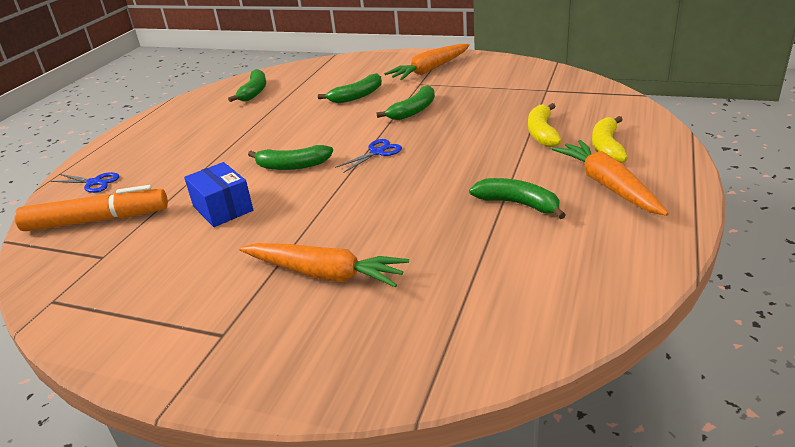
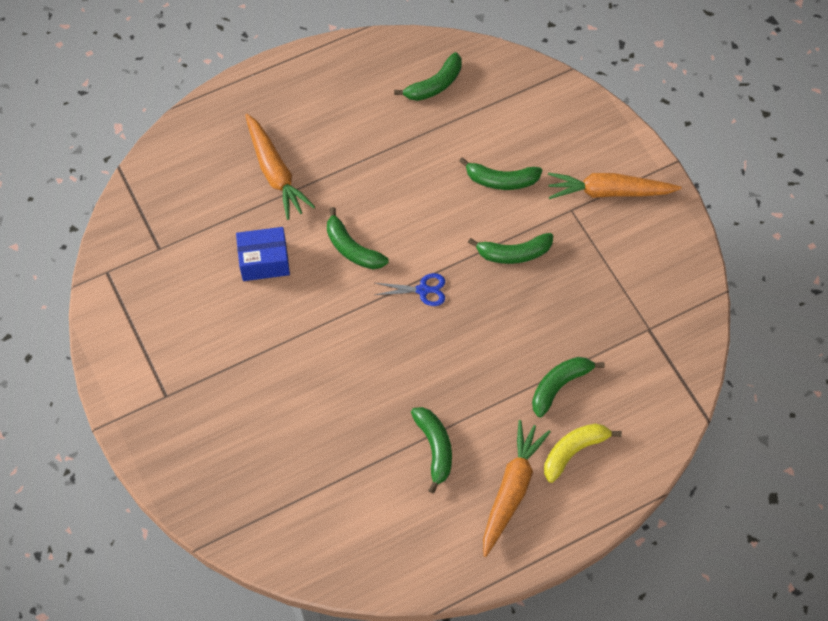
camera: 40 degrees right, 30 degrees up
(94, 183) = (214, 136): blue scissors -> none
(96, 220) = (183, 196): orange marker -> none
(223, 208) = (264, 261): blue box -> blue box turned 75 degrees clockwise
(324, 274) = (258, 397): orange carrot -> orange carrot (275, 172)
(542, 133) = (559, 385): yellow banana -> green banana

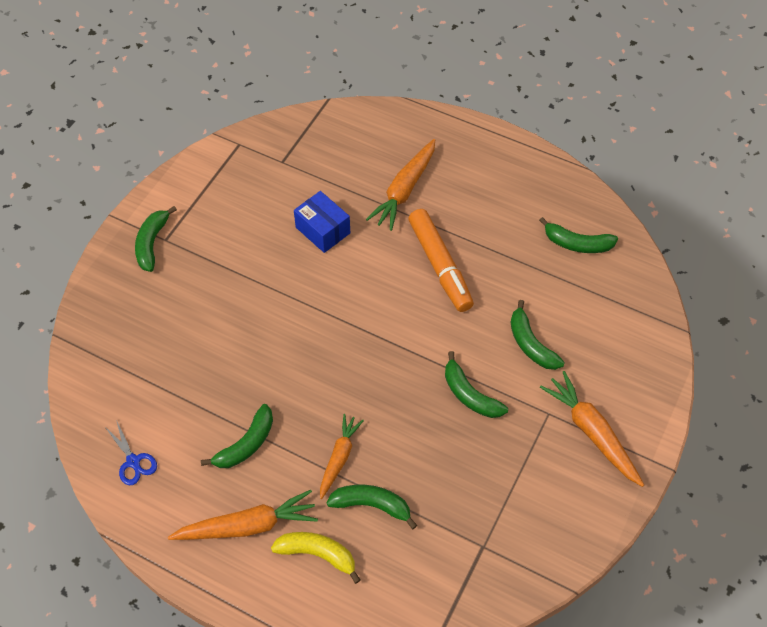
camera: 55 degrees right, 5 degrees down
(352, 248) = (380, 279): green banana -> green banana (152, 243)
(374, 195) = (440, 265): none -> orange marker
(423, 290) = (382, 349): blue scissors -> blue scissors (133, 461)
(500, 384) = (339, 458): none -> orange carrot

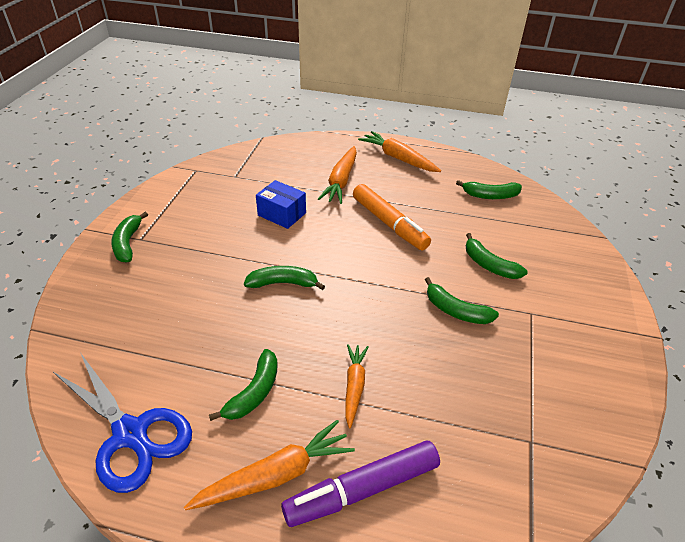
camera: 15 degrees left, 15 degrees down
(133, 461) = (130, 433): blue scissors -> blue scissors, size x2.15
(318, 554) = (363, 489): yellow banana -> purple marker
(372, 505) = (403, 425): green banana -> green banana (283, 283)
(592, 432) = (576, 321): orange carrot -> orange carrot (398, 158)

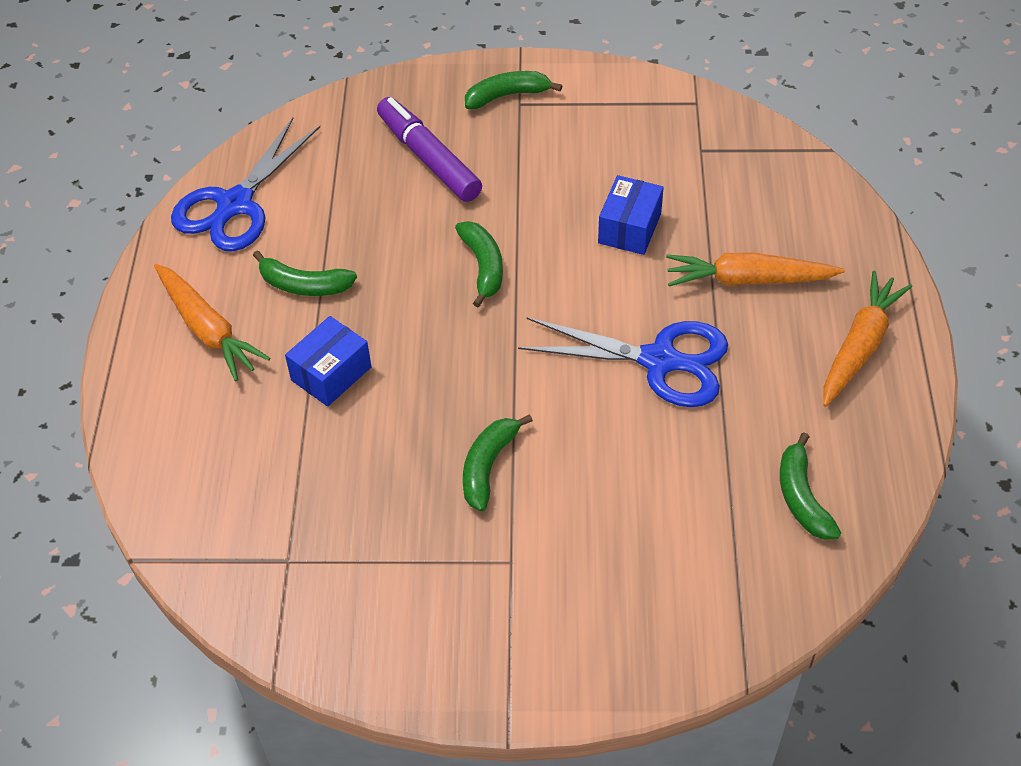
camera: 80 degrees right, 10 degrees up
(354, 386) = (331, 374): orange carrot -> blue box
(363, 489) = (203, 404): purple marker -> purple marker (429, 159)
(389, 223) = (659, 361): orange marker -> blue scissors
(489, 265) = (603, 503): green banana -> none

